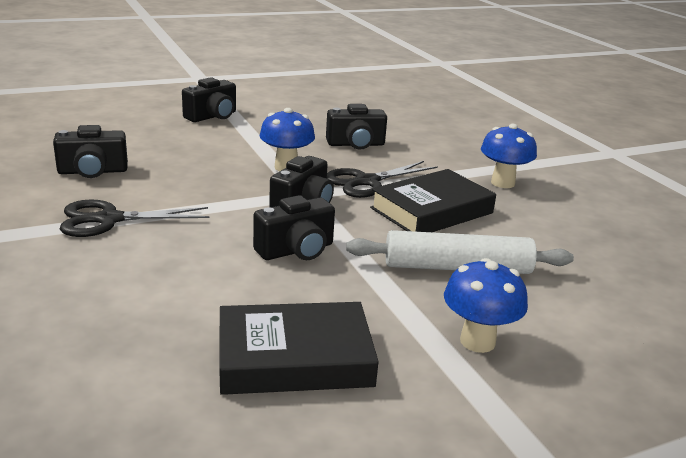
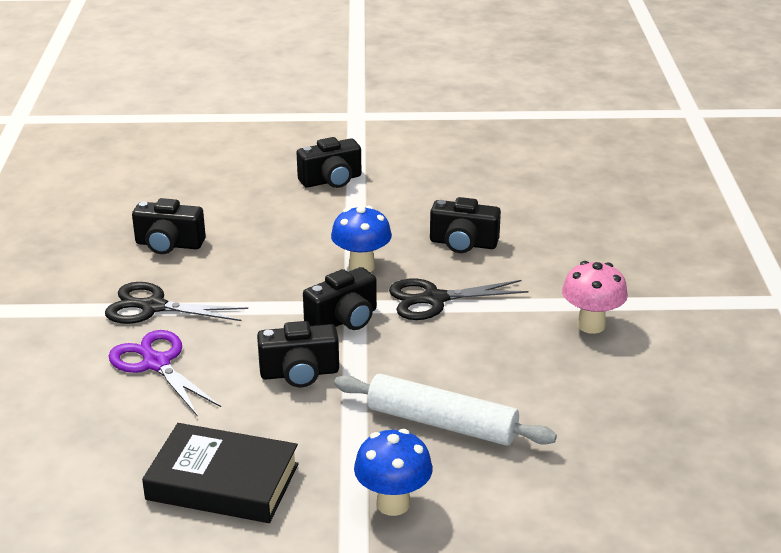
camera: 25 degrees right, 5 degrees up
(144, 265) = (156, 363): none -> purple scissors
(431, 210) = (474, 349): black book -> none
(502, 183) = (591, 325): blue mushroom -> pink mushroom

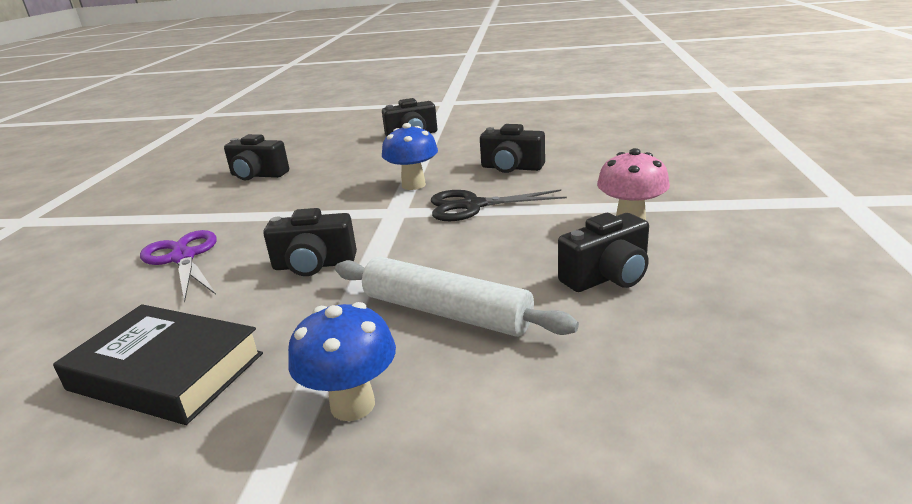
camera: 10 degrees right, 5 degrees down
(153, 307) = (213, 216): black scissors -> none
(344, 320) = (379, 222): black camera -> black camera (607, 277)

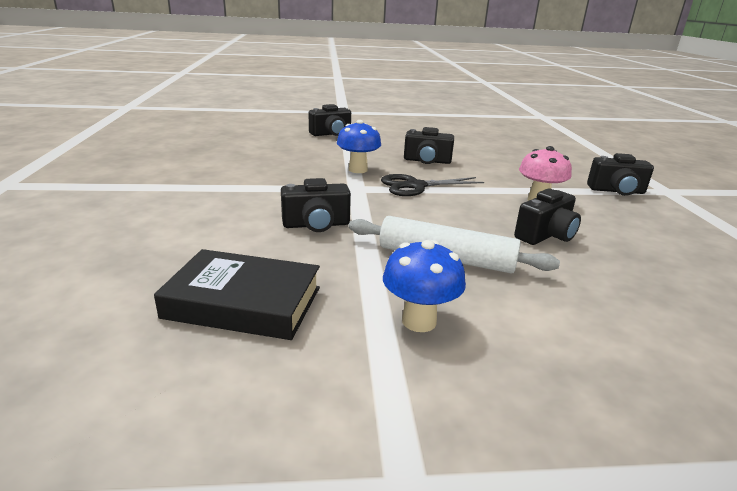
camera: 15 degrees left, 0 degrees up
(183, 257) = (193, 217): purple scissors -> none
(258, 175) = (216, 157): black camera -> black camera (616, 191)

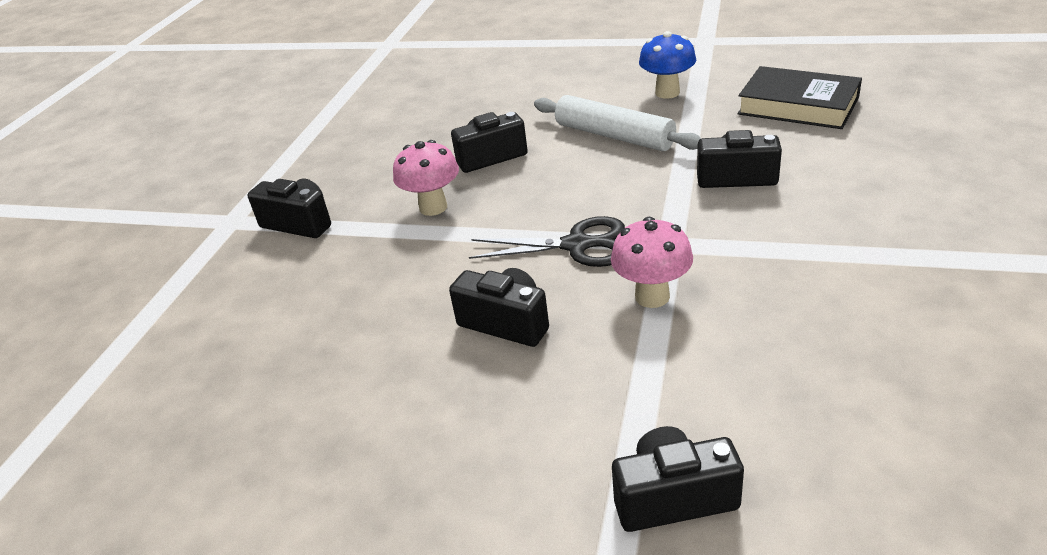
camera: 155 degrees left, 10 degrees up
(358, 170) = (652, 296): blue mushroom -> pink mushroom

